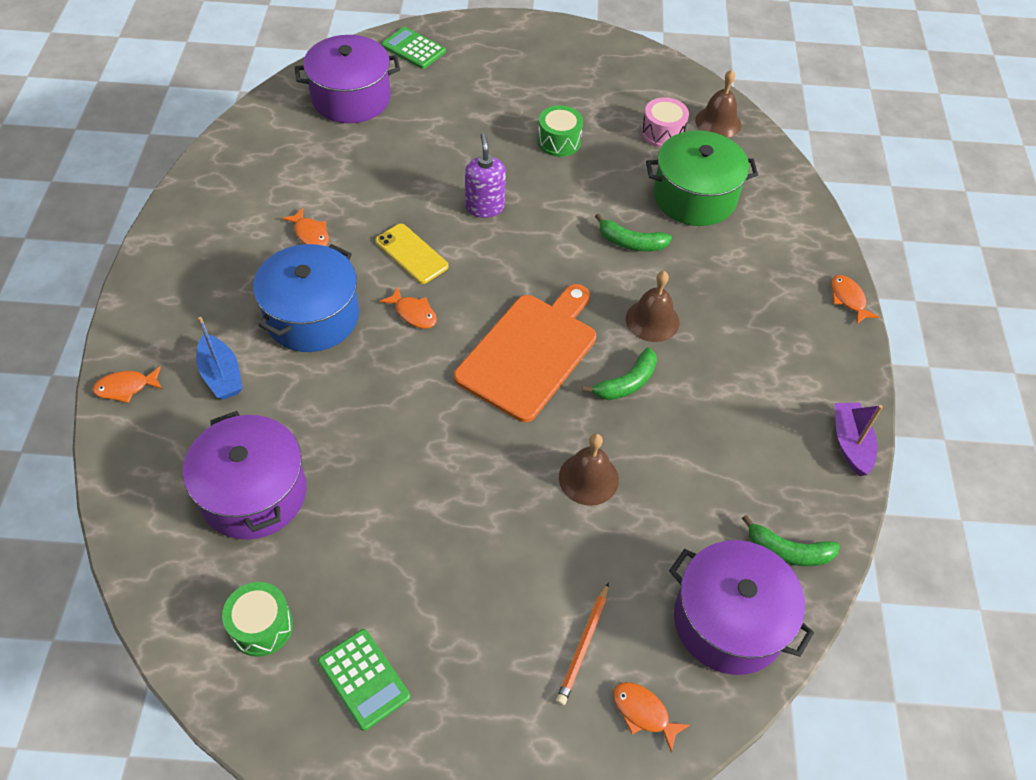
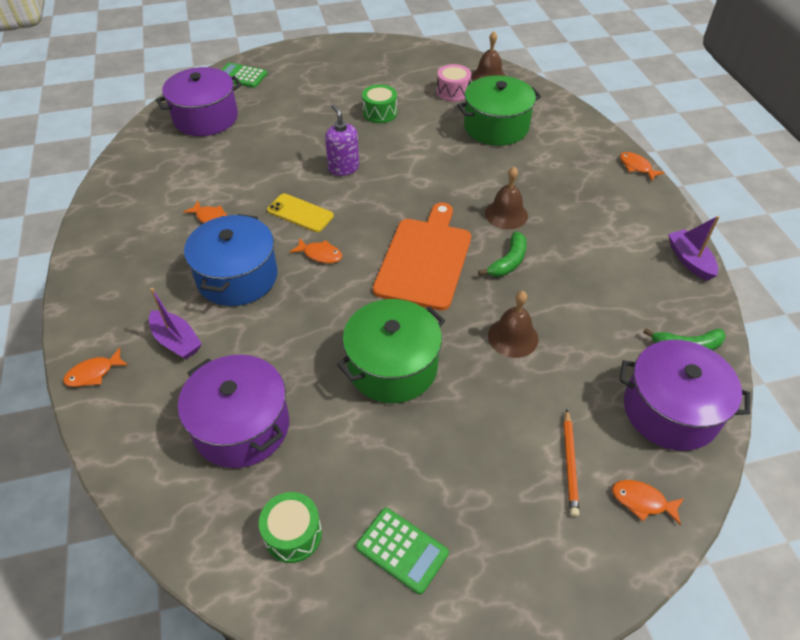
camera: 15 degrees left, 5 degrees down
(221, 375) = (176, 341): blue boat -> purple boat
(438, 473) = (392, 367): none -> green pot
(631, 242) = (465, 167): green banana -> none

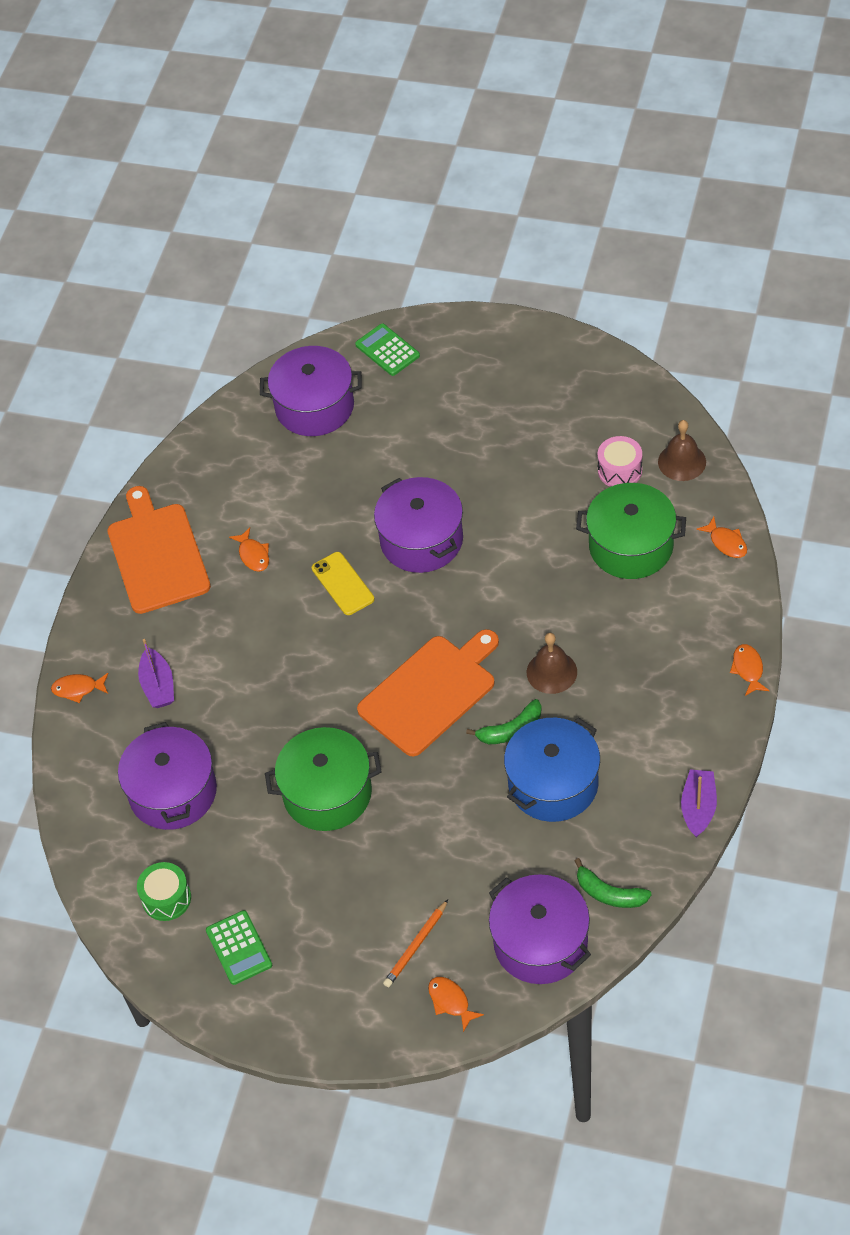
camera: 35 degrees right, 5 degrees up
(123, 244) = (157, 554): none -> orange cutting board
(237, 277) = (243, 638): blue pot -> blue pot (553, 783)
(320, 254) = (333, 644): orange fish -> orange fish (726, 542)
(343, 168) = (421, 540): purple soap dispenser -> purple pot
(380, 113) = (511, 472): green drum -> none
(513, 337) = (454, 812): brown bell -> none

